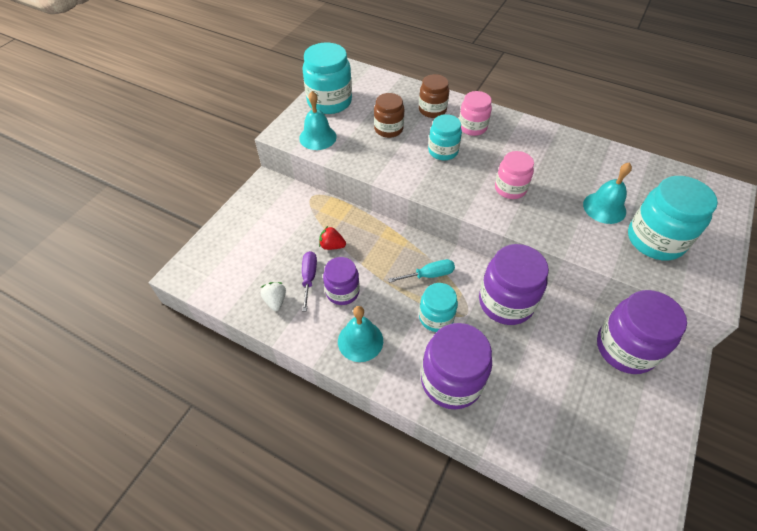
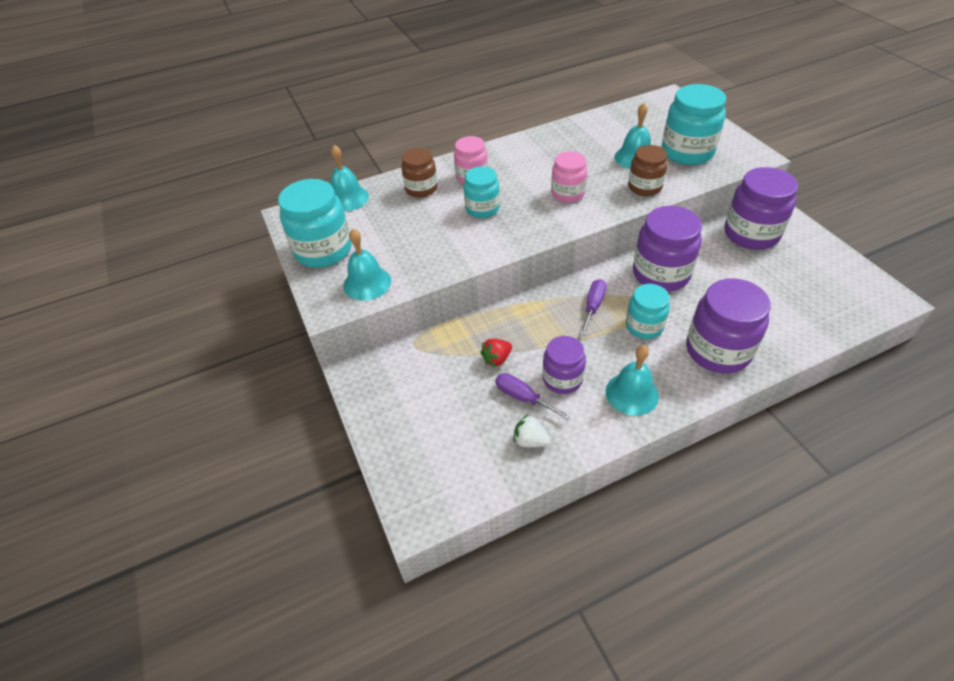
camera: 50 degrees left, 5 degrees down
(387, 83) = (348, 198): none -> turquoise bell
(388, 129) = (414, 228): brown jar -> brown jar (644, 187)
(429, 275) = (593, 306): turquoise screwdriver -> purple screwdriver

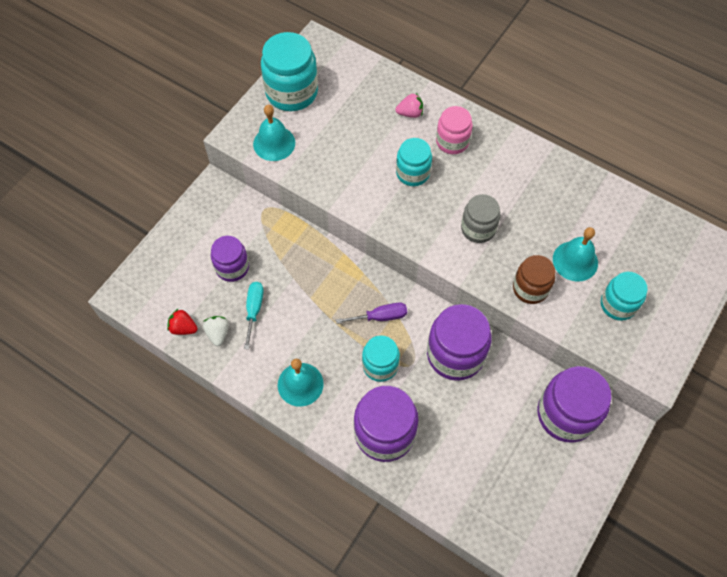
camera: 55 degrees right, 15 degrees up
(348, 198) = (363, 68): turquoise bell -> none
(421, 189) = (410, 113): brown jar -> pink strawberry
(497, 359) = (281, 273): red strawberry -> red strawberry (183, 328)
(523, 397) = (254, 310): purple screwdriver -> turquoise screwdriver
(562, 379) = (287, 328): purple jar -> purple jar (232, 267)
(568, 193) = (478, 229): pink jar -> grey jar
(687, 152) = (618, 304): turquoise jar -> turquoise jar, size x0.62

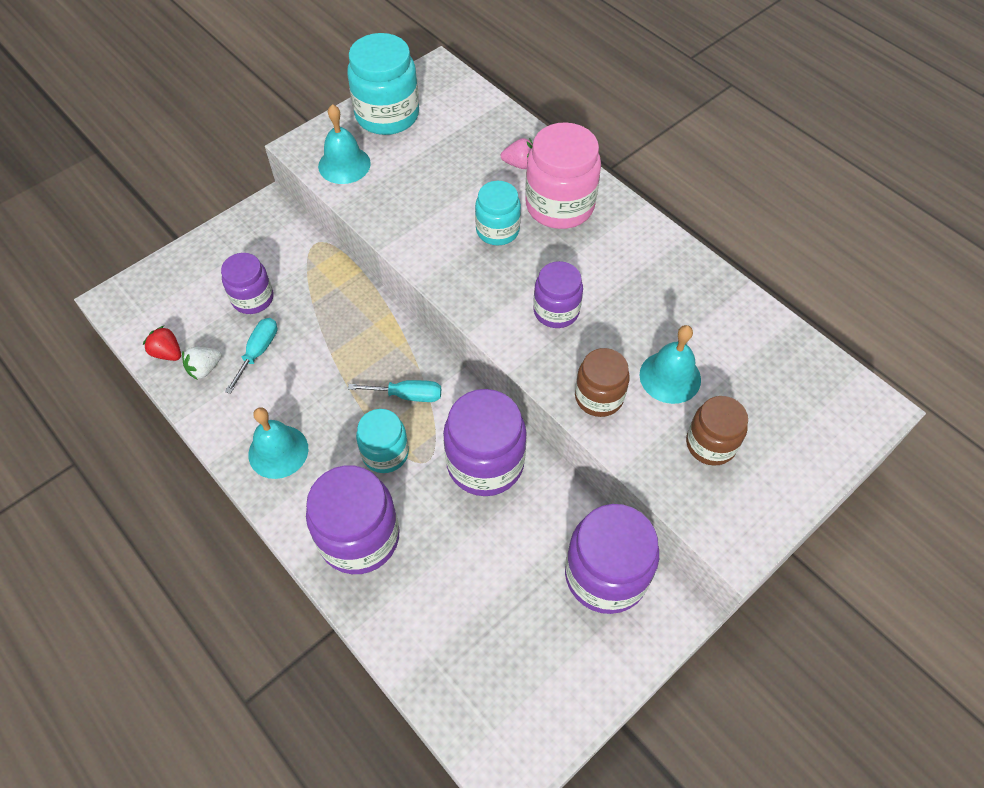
camera: 15 degrees right, 5 degrees down
(218, 333) = (205, 369): white strawberry -> white strawberry turned 135 degrees counterclockwise
(380, 317) = (407, 395): purple screwdriver -> turquoise screwdriver
(452, 141) = (559, 205): pink jar -> pink jar, size x1.62
(478, 229) = (556, 311): grey jar -> purple jar
(618, 304) = (710, 444): turquoise jar -> brown jar

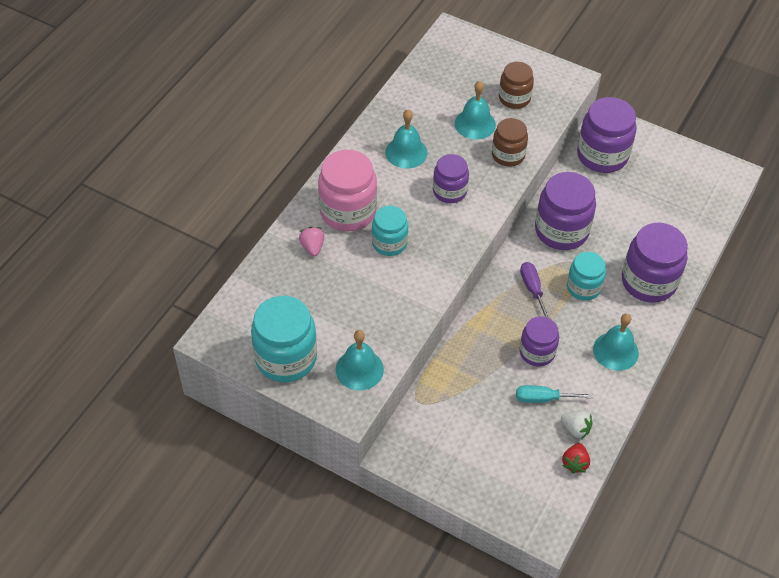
camera: 110 degrees left, 5 degrees down
(253, 298) = (495, 424): purple jar -> purple jar (537, 352)
(407, 395) = (532, 289): turquoise screwdriver -> purple screwdriver
(638, 285) = (406, 152): none -> turquoise bell

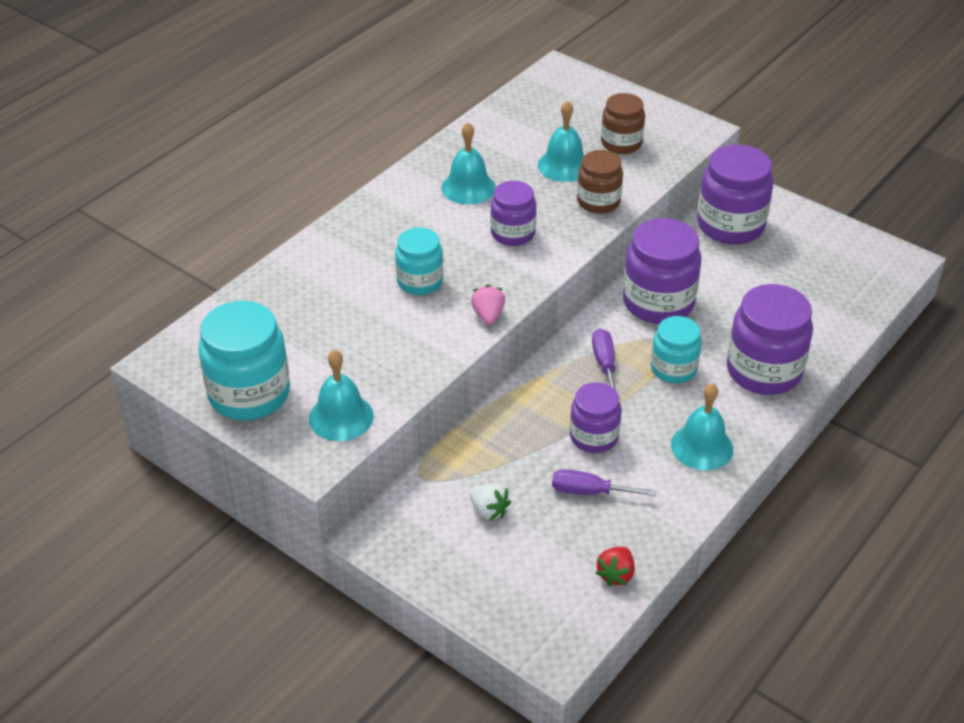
camera: 10 degrees right, 10 degrees down
(312, 247) = (320, 276): pink strawberry -> pink strawberry (488, 315)
(348, 211) = (376, 243): pink jar -> none
(543, 398) = (589, 492): turquoise screwdriver -> purple screwdriver
(575, 429) = (626, 533): white strawberry -> white strawberry (489, 510)

